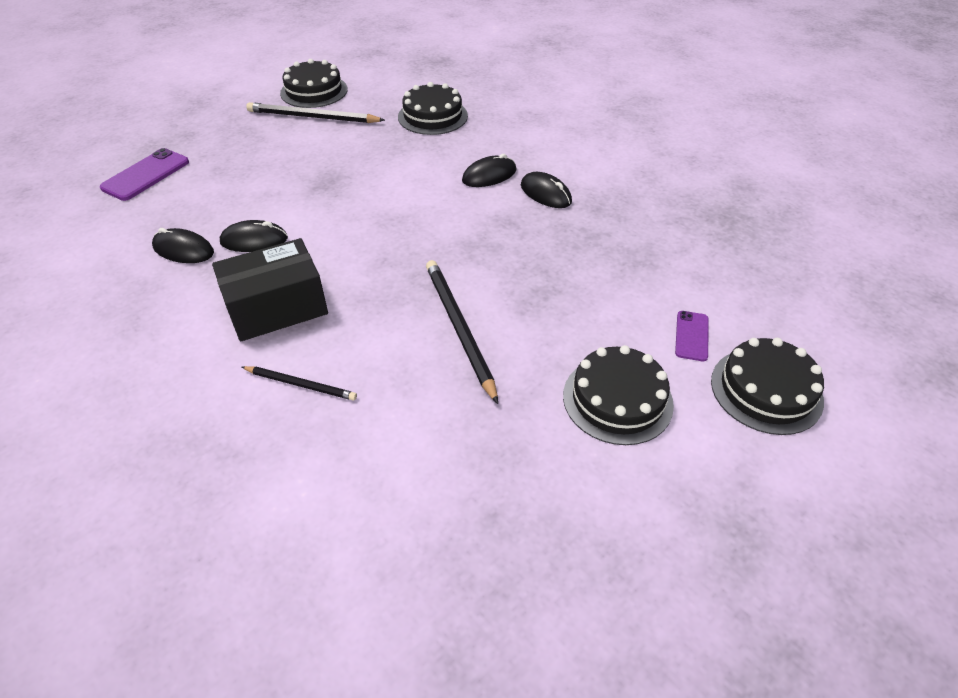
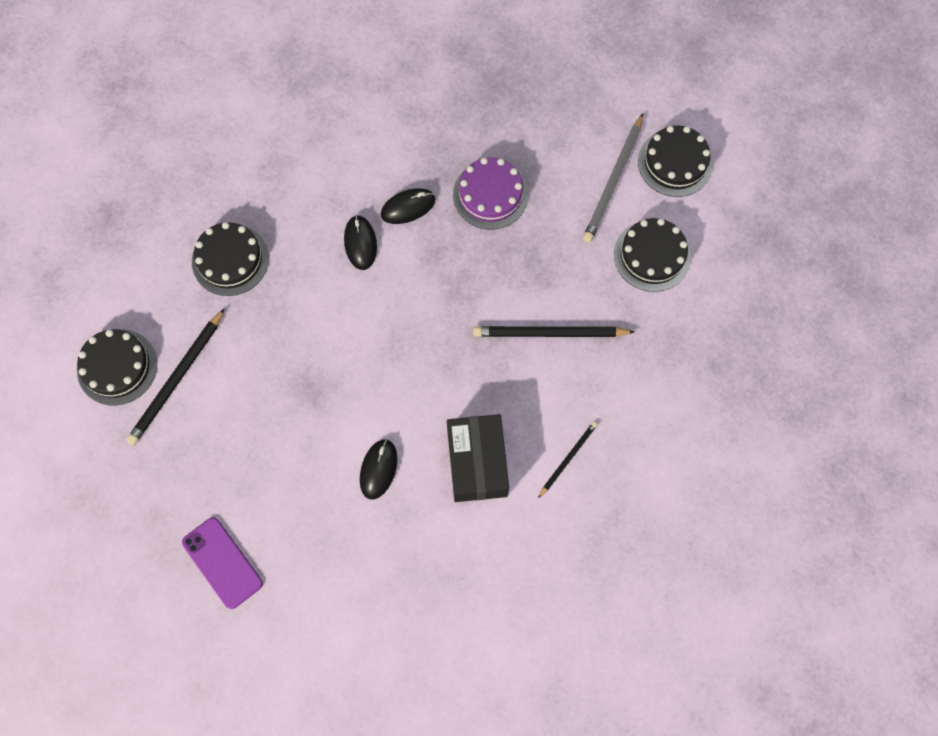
camera: 70 degrees left, 25 degrees up
(183, 250) = (368, 532): black mouse -> none
(599, 243) = (490, 194): none -> purple cake
(692, 336) = (613, 181): purple phone -> grey pencil

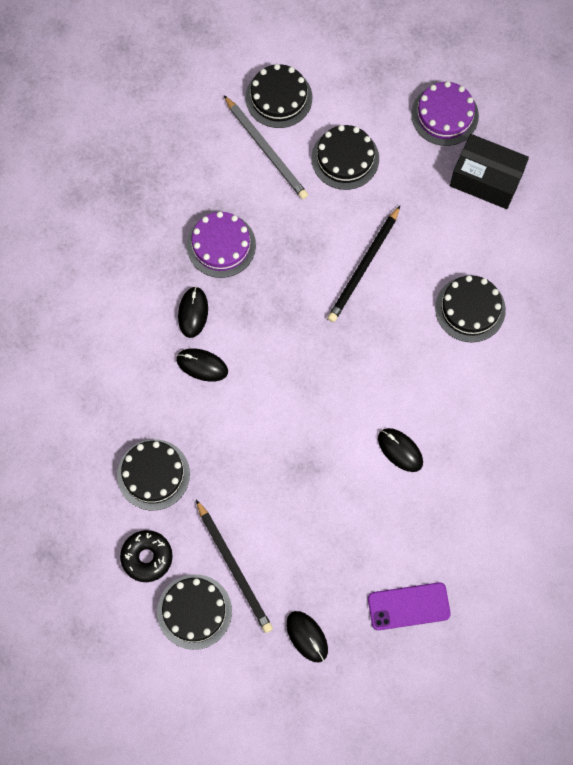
camera: 60 degrees left, 0 degrees up
(143, 481) = (307, 636): none -> black mouse
(148, 298) = (147, 557): none -> black donut
(477, 463) = (436, 375): black box -> black box (486, 179)
(568, 458) = (470, 309): black pencil -> black cake
(762, 323) = (445, 115): none -> purple cake

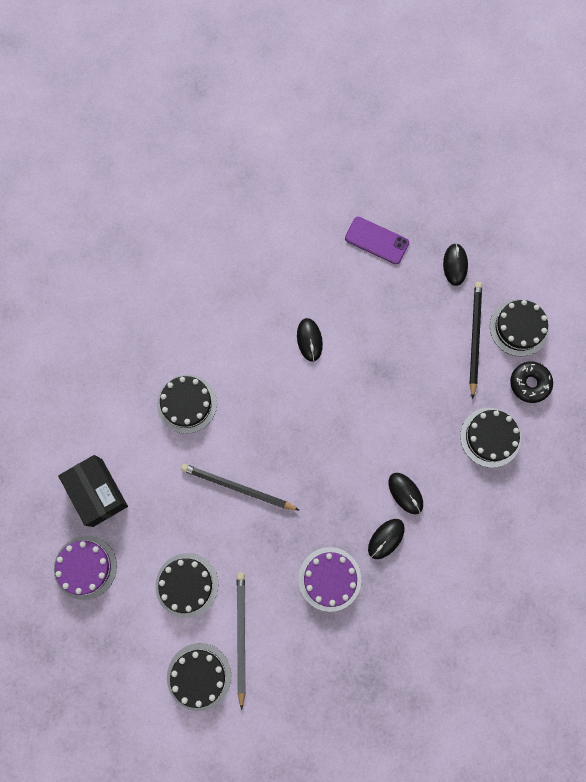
camera: 145 degrees left, 5 degrees up
(363, 266) = (237, 487): black pencil -> black pencil turned 135 degrees counterclockwise

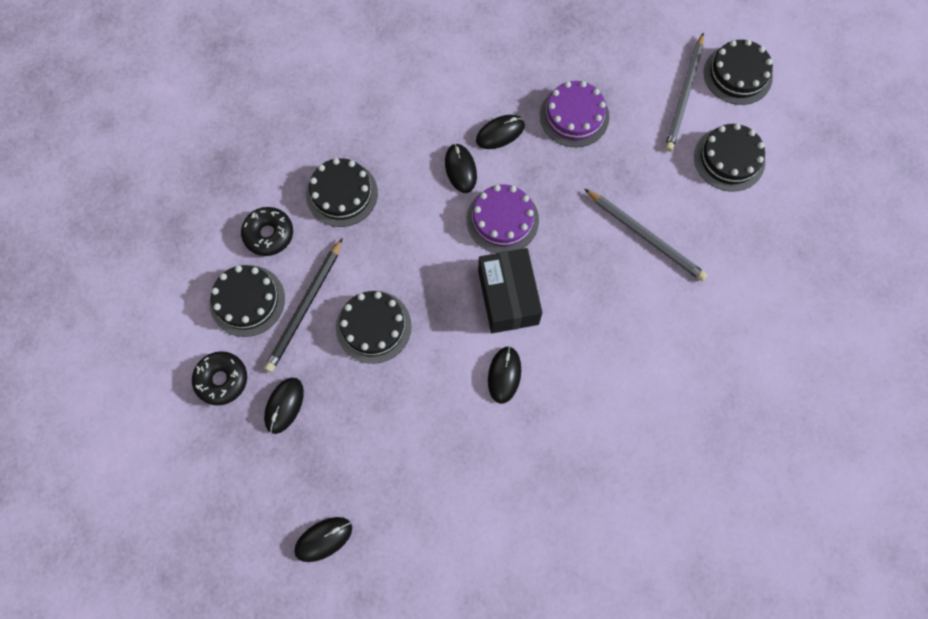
camera: 160 degrees left, 5 degrees down
(85, 567) = (838, 212): purple cake -> purple cake (502, 220)
(97, 492) = (810, 285): black box -> black box (508, 297)
(187, 403) = (679, 350): black cake -> black cake (373, 326)
(237, 487) = (645, 236): black pencil -> grey pencil
(376, 241) = (368, 475): purple phone -> none
(388, 193) = (323, 539): none -> black mouse
(507, 267) = (222, 380): none -> black donut

